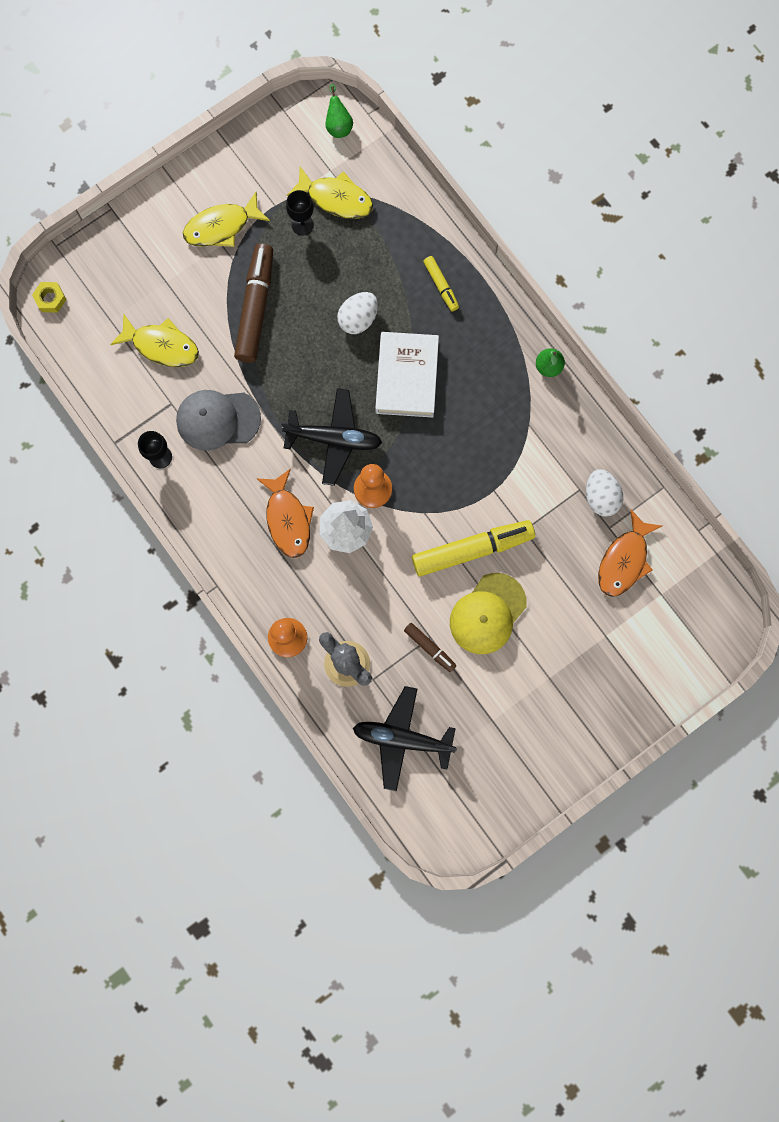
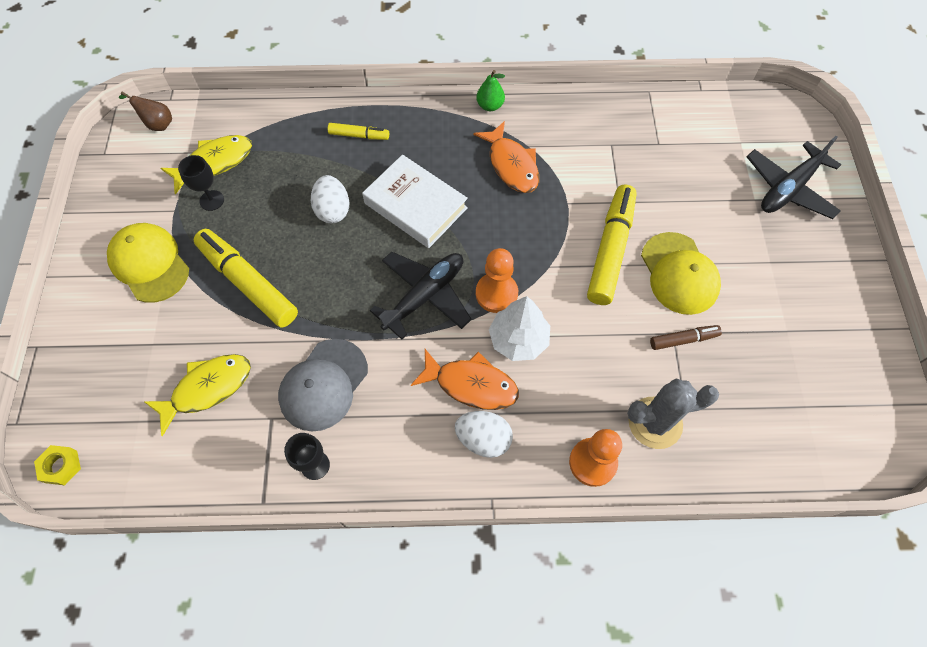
camera: 55 degrees left, 15 degrees down
(221, 227) = (149, 264): yellow fish -> yellow cap
(255, 307) = (248, 283): brown marker -> yellow marker
(338, 125) = (157, 124): green pear -> brown pear
(402, 739) = (763, 420): black plane -> black plane (789, 188)
(600, 497) = (628, 134): white egg -> white egg (483, 439)
(624, 560) = (694, 149): orange fish -> orange fish (511, 165)

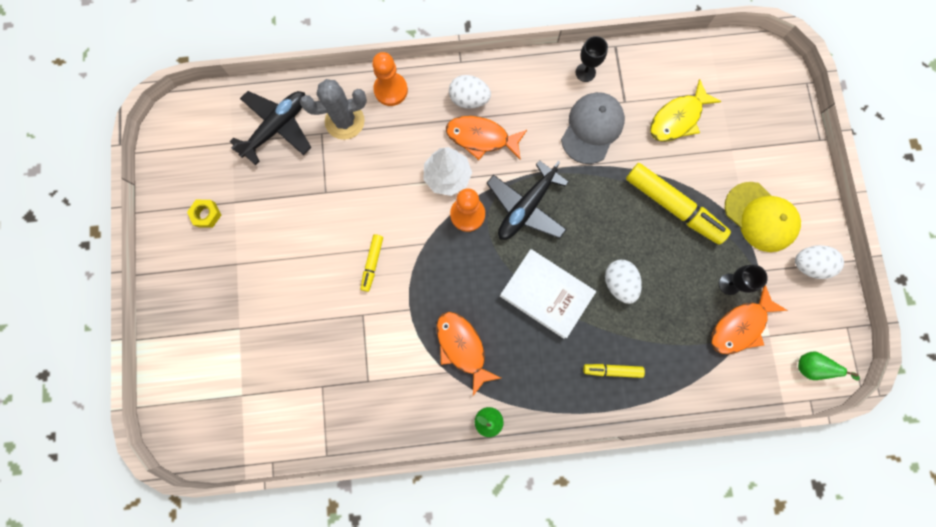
camera: 175 degrees right, 15 degrees up
(61, 466) = (761, 57): yellow nut -> yellow nut (206, 214)
(117, 212) = (808, 264): none -> white egg
(157, 124) = (811, 367): brown pear -> green pear
(215, 162) = (740, 326): yellow fish -> orange fish
(610, 250) = (372, 263): yellow marker -> yellow marker, size x0.50
(679, 273) = (315, 246): yellow cap -> none
(683, 340) = (317, 187): brown marker -> none
(789, 188) = (205, 343): black plane -> black plane (277, 128)

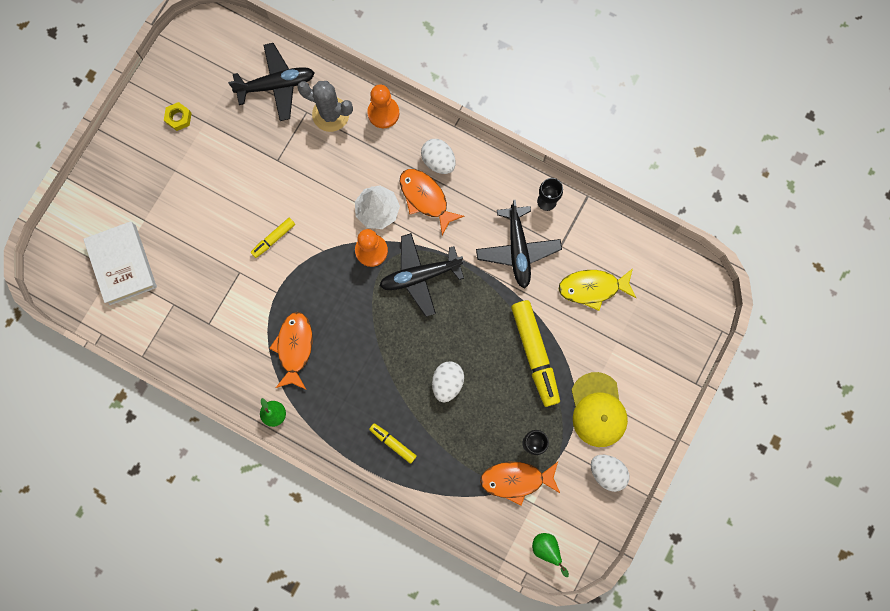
camera: 35 degrees right, 0 degrees up
(546, 294) = (385, 352): white book -> white book (122, 264)
(592, 128) = (518, 249): grey cap -> black plane

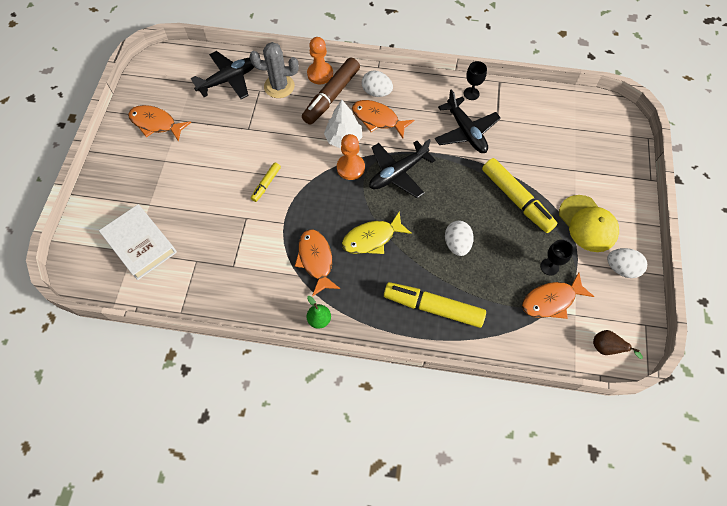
camera: 20 degrees left, 15 degrees down
(178, 118) = (156, 123): yellow nut -> orange fish
(385, 148) = (331, 96): none -> brown marker
(393, 443) = (433, 307): yellow marker -> yellow marker, size x1.99
(546, 549) = (606, 348): green pear -> brown pear
(592, 288) = (536, 139): yellow fish -> yellow fish (372, 238)

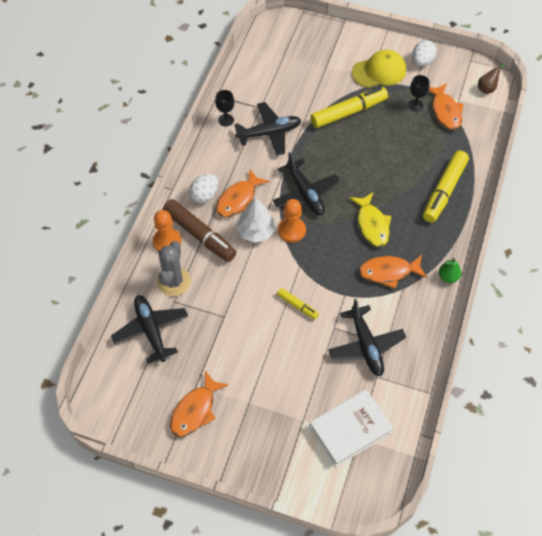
camera: 80 degrees left, 5 degrees down
(229, 248) = (366, 345): none -> black plane
(457, 244) = (386, 163): white egg -> none

